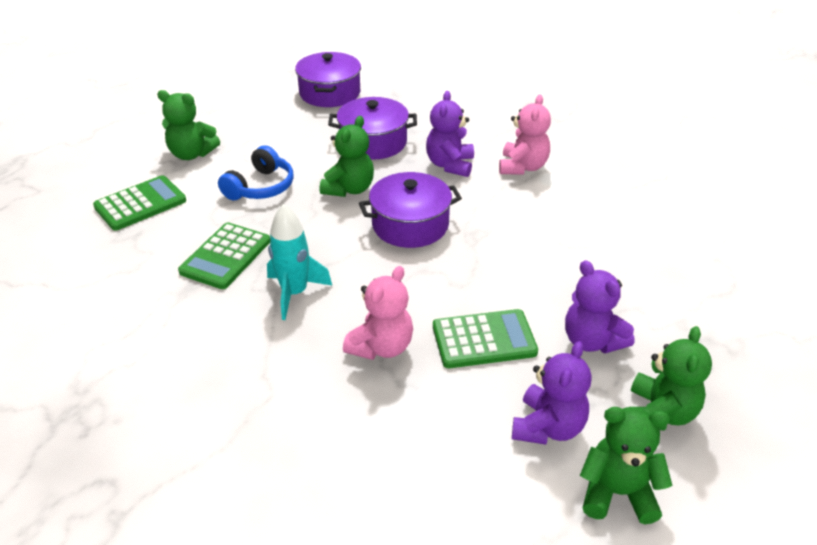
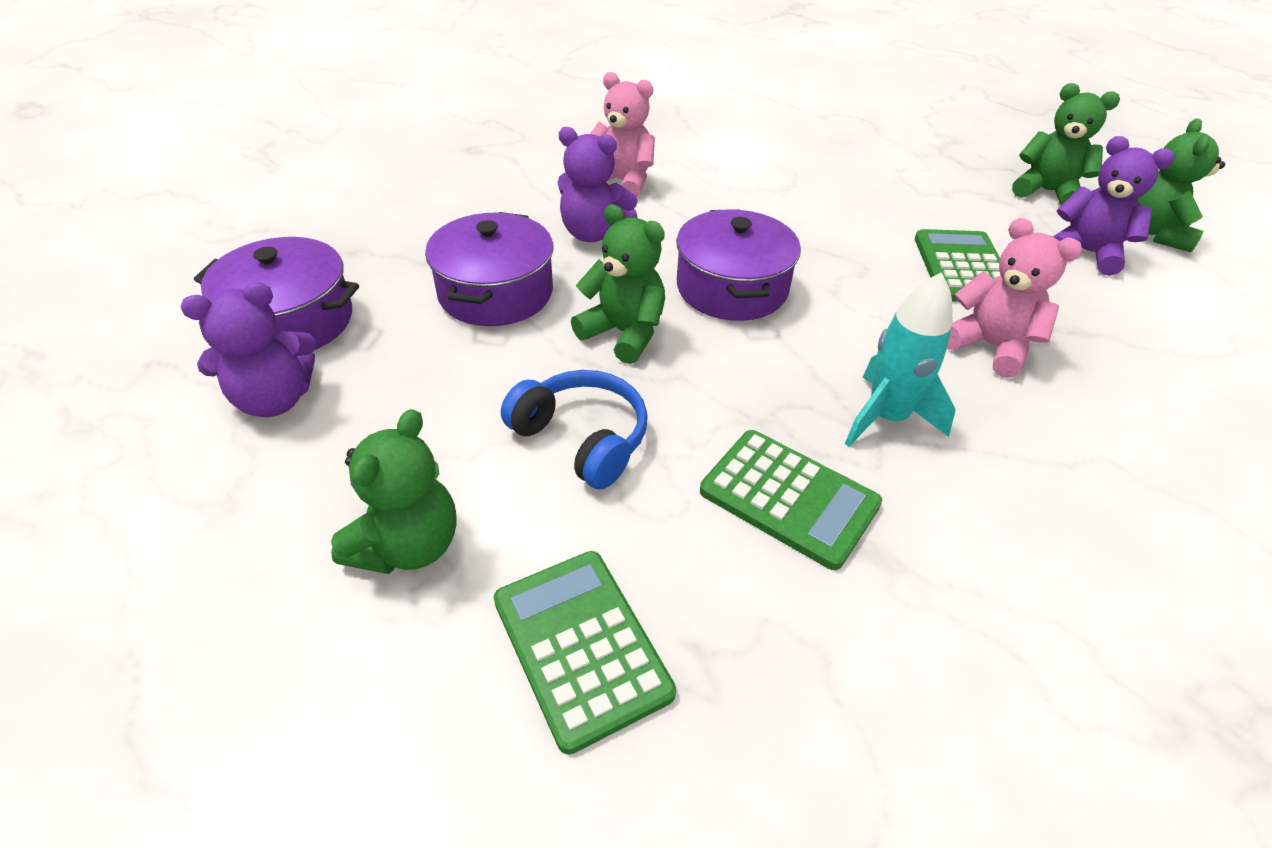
camera: 80 degrees left, 5 degrees up
(592, 341) = (953, 204): purple teddy bear -> purple teddy bear (275, 399)

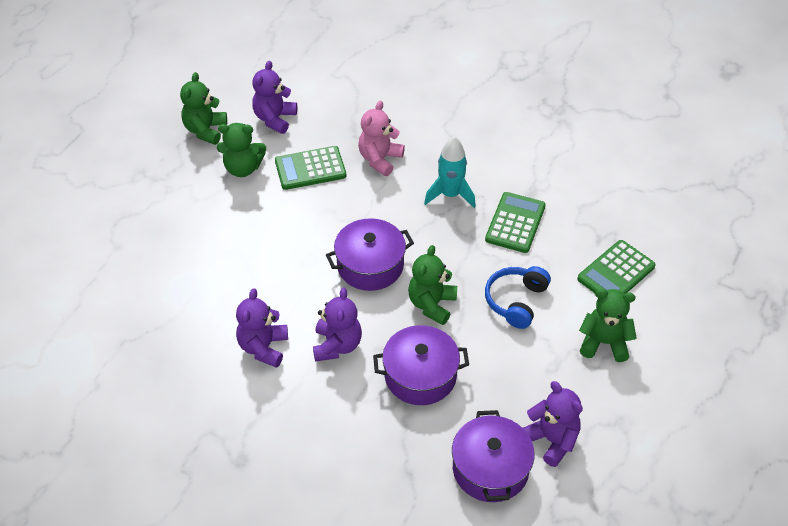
camera: 105 degrees left, 5 degrees up
(622, 182) = (263, 347): pink teddy bear -> purple teddy bear
(1153, 233) = (242, 90): green teddy bear -> green teddy bear (243, 168)

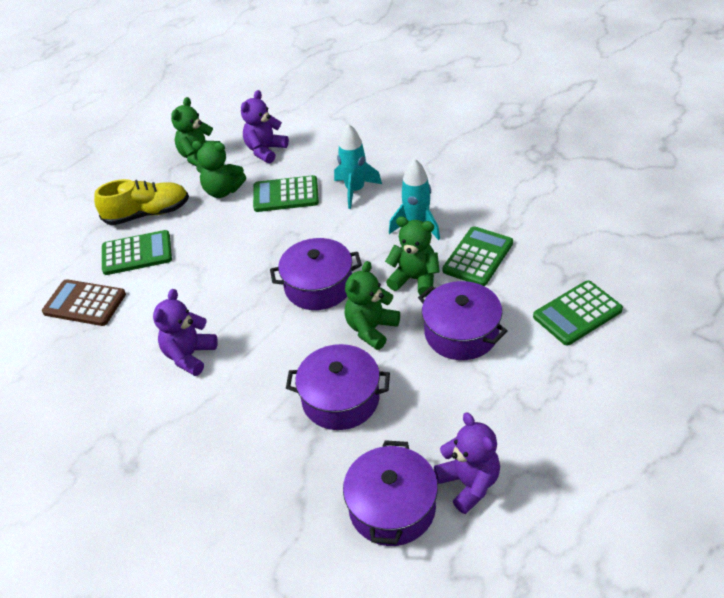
camera: 15 degrees right, 5 degrees down
(137, 303) = (85, 303): none -> brown calculator
(171, 199) = (147, 214): none -> yellow shoe
(174, 245) = (137, 253): none -> green calculator
(337, 345) = (263, 360): purple teddy bear -> none
(380, 159) = (355, 190): pink teddy bear -> turquoise rocket
(516, 301) = (461, 333): blue headphones -> purple pot
(604, 343) = (550, 384): green teddy bear -> green teddy bear (415, 279)

